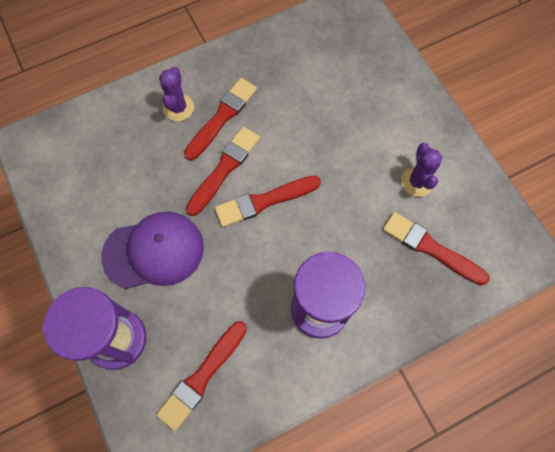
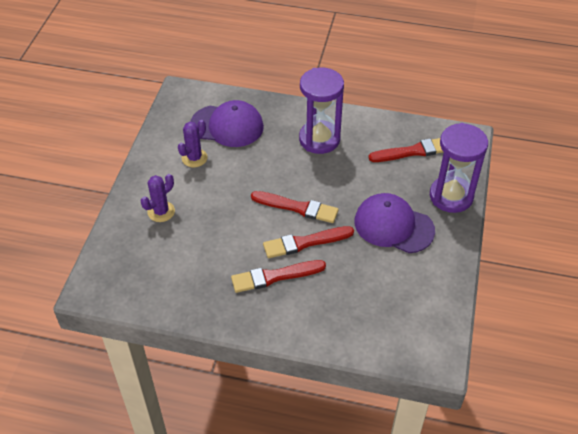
camera: 140 degrees left, 20 degrees down
(178, 108) = (300, 305): purple cactus -> purple cactus (161, 211)
(431, 248) = (227, 126): red brush -> purple cap

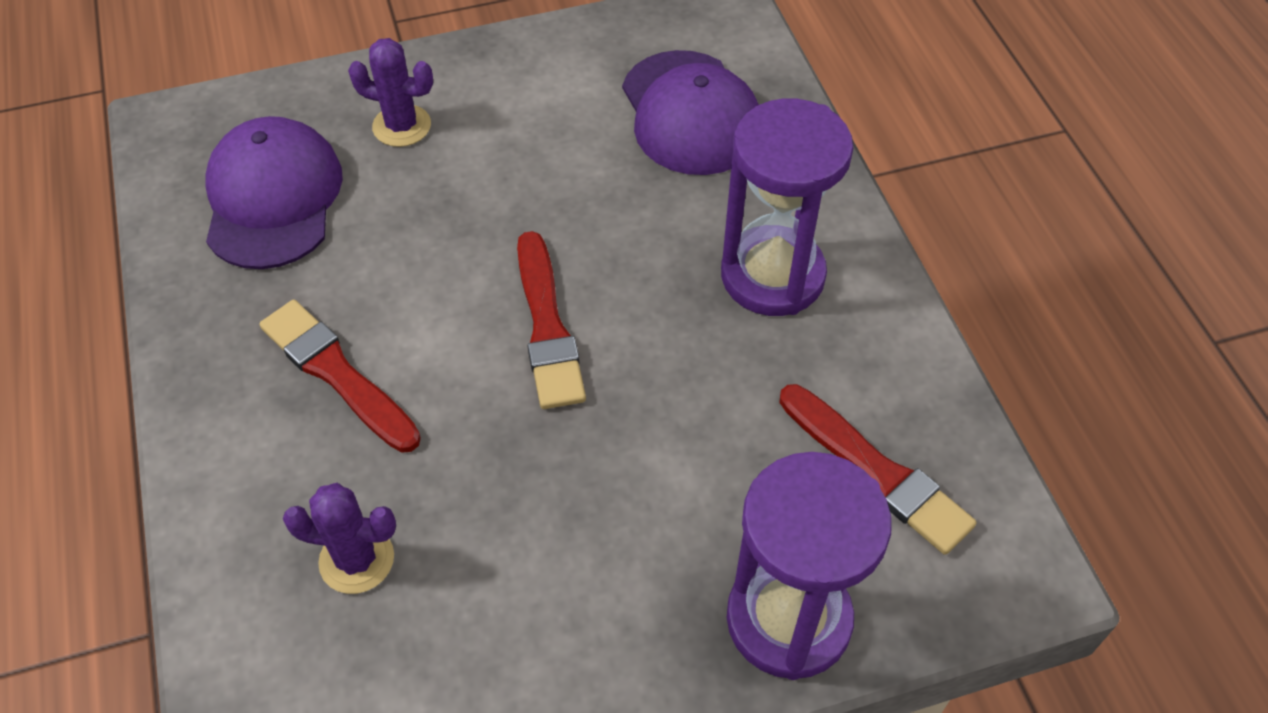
camera: 60 degrees right, 5 degrees up
(194, 158) = (568, 107): purple cactus -> purple cactus (356, 559)
(305, 242) = (458, 384): red brush -> none
(393, 226) = (610, 532): purple cap -> purple cap (273, 198)

